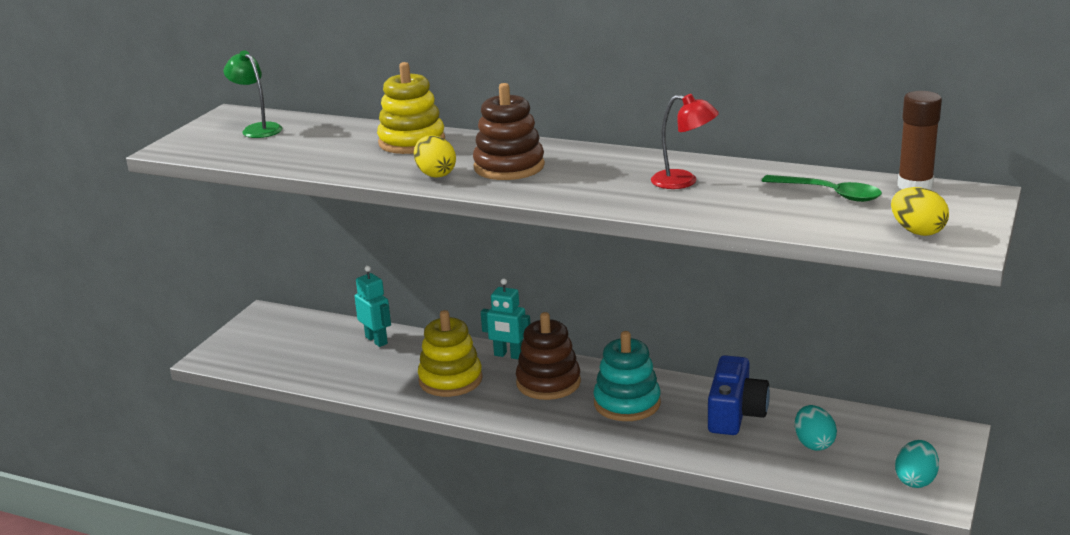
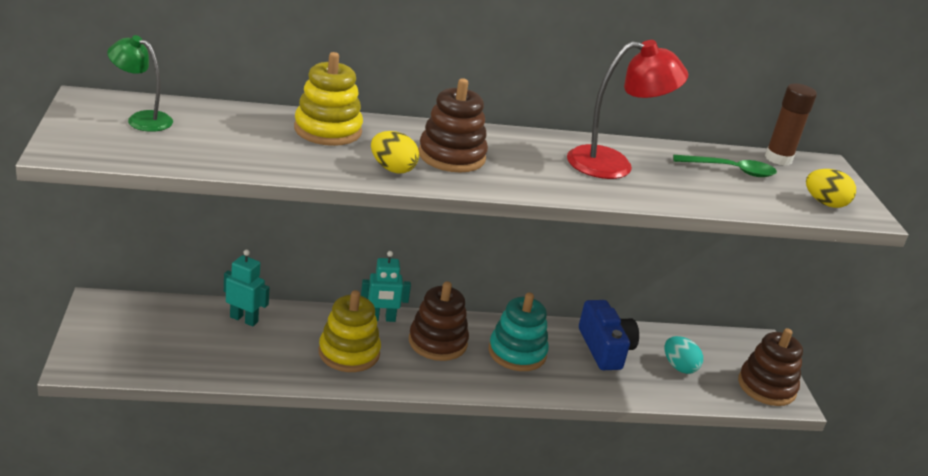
camera: 35 degrees left, 5 degrees up
(683, 181) = (613, 164): red lamp -> red lamp, size x1.62
(915, 480) = (766, 387): turquoise egg -> brown stacking toy

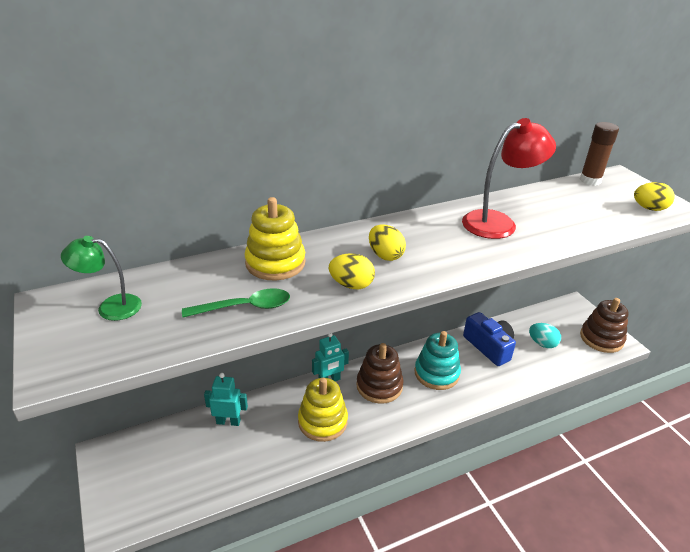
camera: 15 degrees left, 5 degrees up
(451, 156) = (385, 255): brown stacking toy -> yellow egg
(731, 170) = (572, 201): green spoon -> green spoon (245, 307)

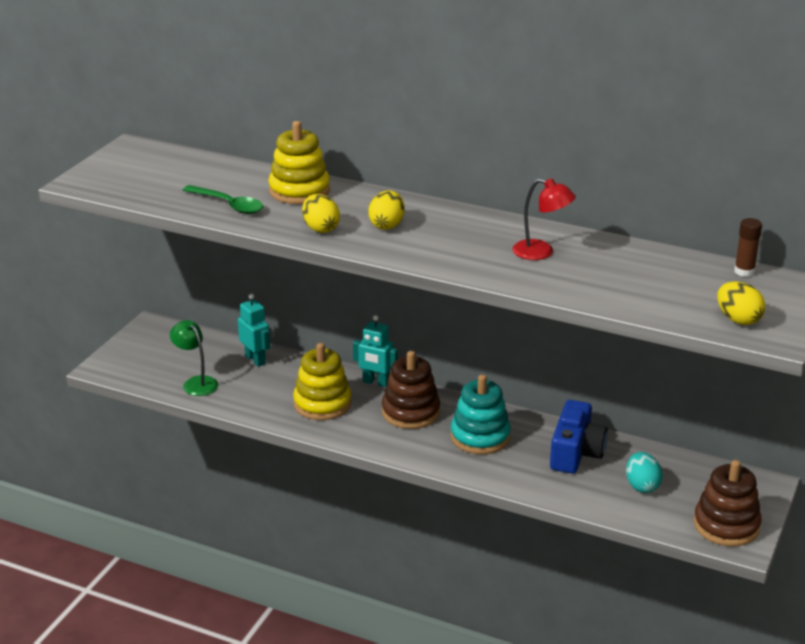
camera: 50 degrees right, 5 degrees down
(110, 307) = (157, 165): green lamp -> green lamp (196, 383)
(498, 222) = (541, 252): red lamp -> red lamp, size x0.62
(590, 180) = (744, 271): brown glue stick -> brown glue stick, size x0.67

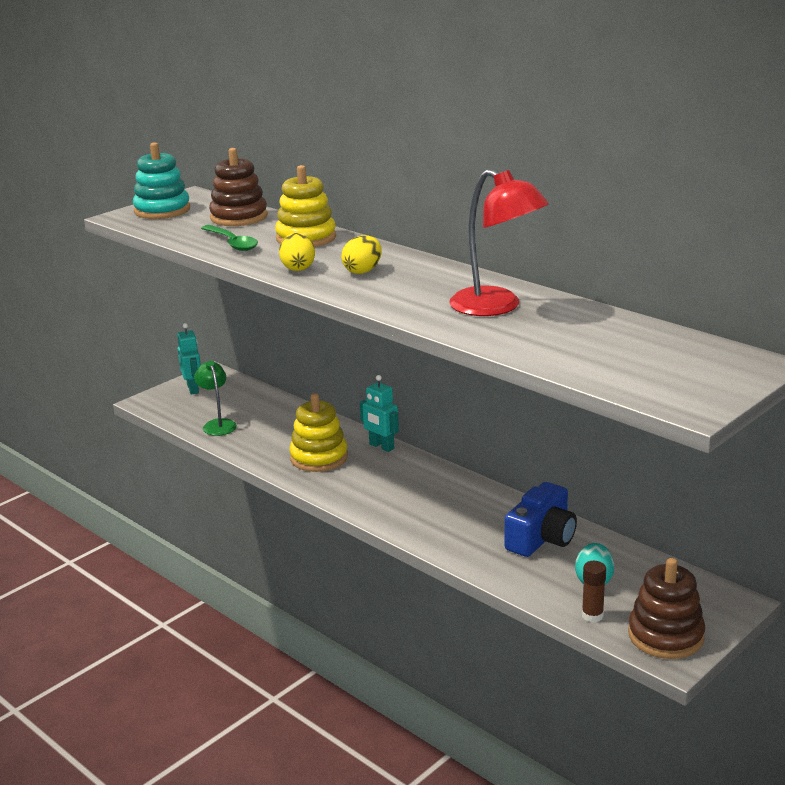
camera: 20 degrees right, 5 degrees down
(255, 359) = (283, 412): turquoise robot -> turquoise robot (193, 389)
(410, 412) = (398, 477): brown stacking toy -> brown stacking toy (239, 217)
(480, 437) = (452, 508): turquoise stacking toy -> turquoise stacking toy (162, 210)
(541, 252) = (497, 307): red lamp -> red lamp, size x1.62
(738, 319) = (663, 387): yellow egg -> none
(744, 271) = (706, 345): brown glue stick -> brown glue stick (592, 615)

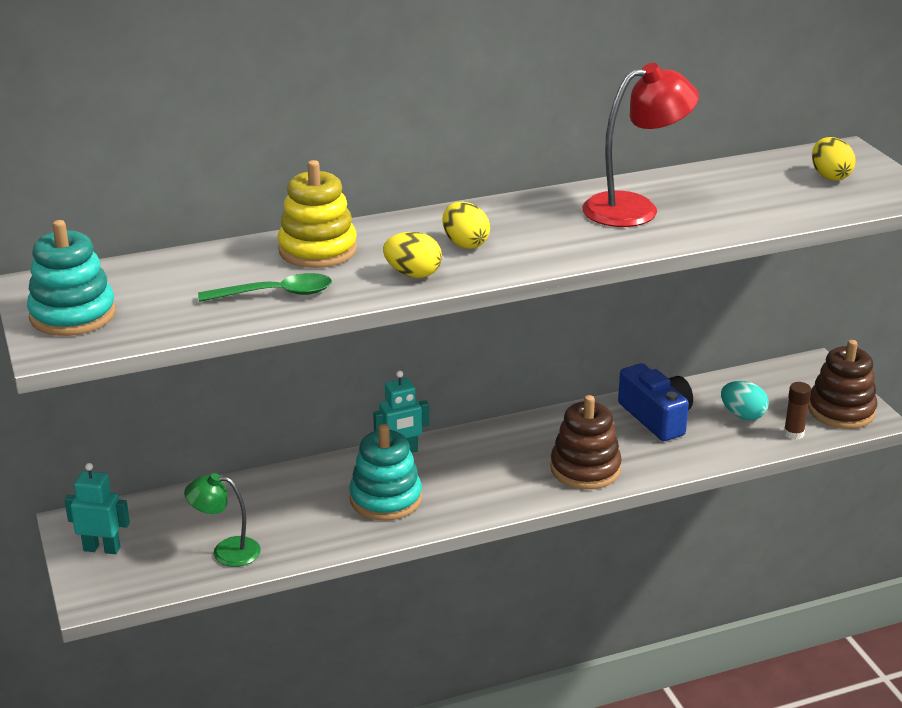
camera: 65 degrees left, 5 degrees up
(239, 217) = (181, 272): brown stacking toy -> brown stacking toy (585, 469)
(319, 457) = (385, 499): yellow stacking toy -> turquoise stacking toy
(681, 366) = (830, 176): none -> yellow egg

